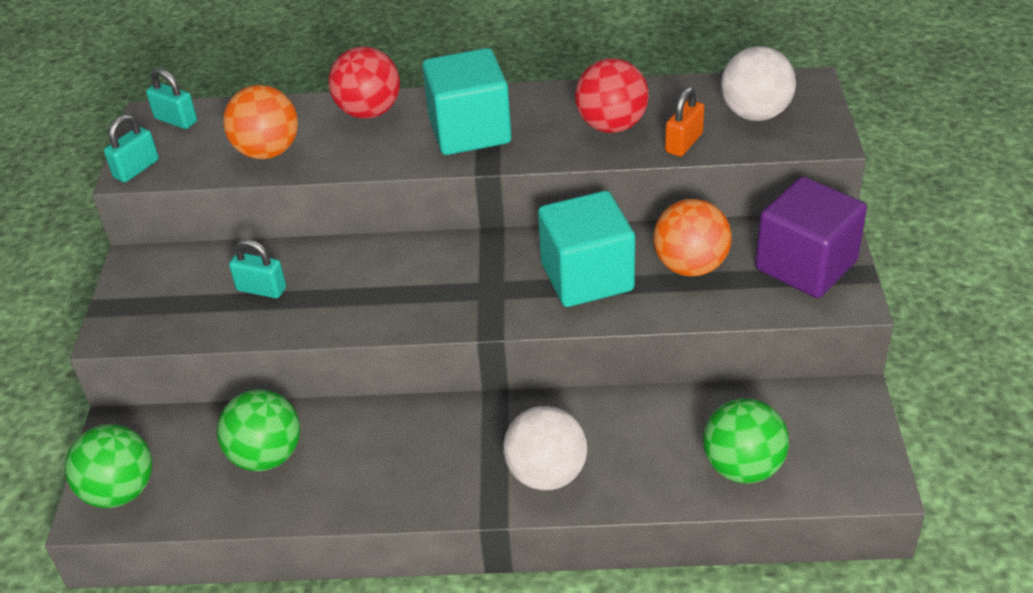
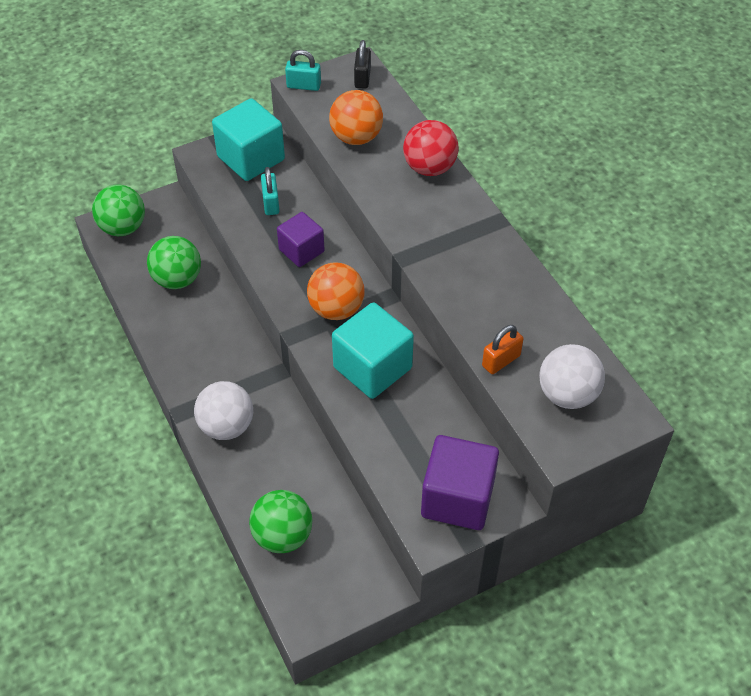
camera: 60 degrees right, 10 degrees up
(176, 120) = (362, 78): turquoise padlock -> black padlock
(363, 284) = (301, 251): none -> purple cube
(470, 131) = (440, 231): turquoise cube -> turquoise cube (251, 158)
(611, 126) = (496, 309): red ball -> none
(683, 143) = (501, 361): orange padlock -> orange padlock turned 45 degrees counterclockwise
(690, 266) = (417, 425): orange ball -> orange ball (336, 309)

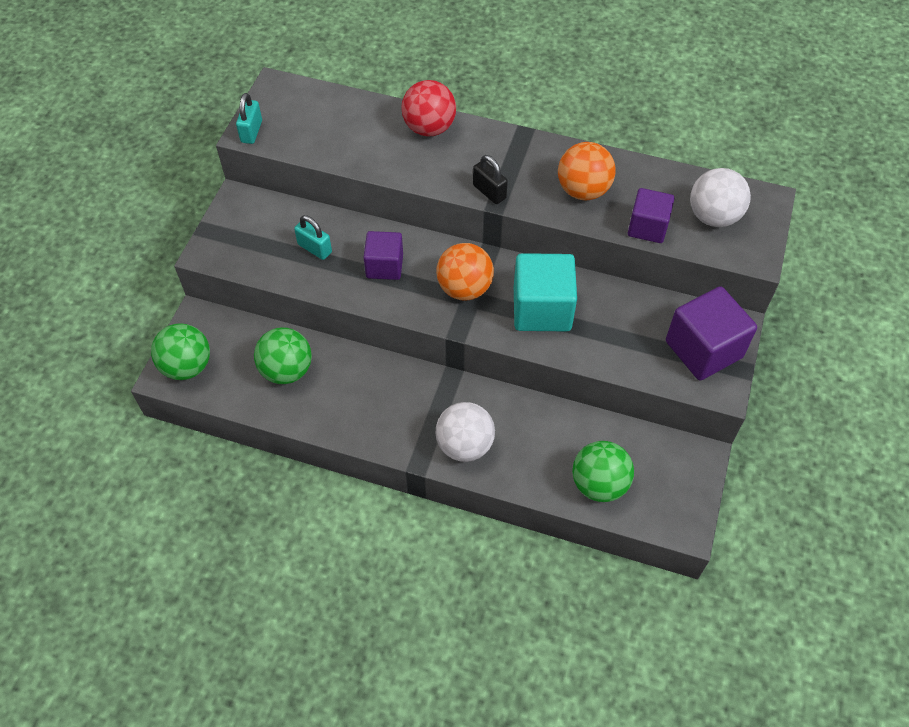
camera: 45 degrees left, 5 degrees up
(251, 158) = (253, 225): turquoise cube -> none
(303, 86) = (251, 131): turquoise padlock -> turquoise padlock turned 45 degrees counterclockwise
(356, 137) = (346, 143): orange ball -> orange ball (583, 190)
(362, 78) = (291, 95): black padlock -> black padlock (489, 192)
(501, 361) = (647, 227): orange padlock -> purple cube

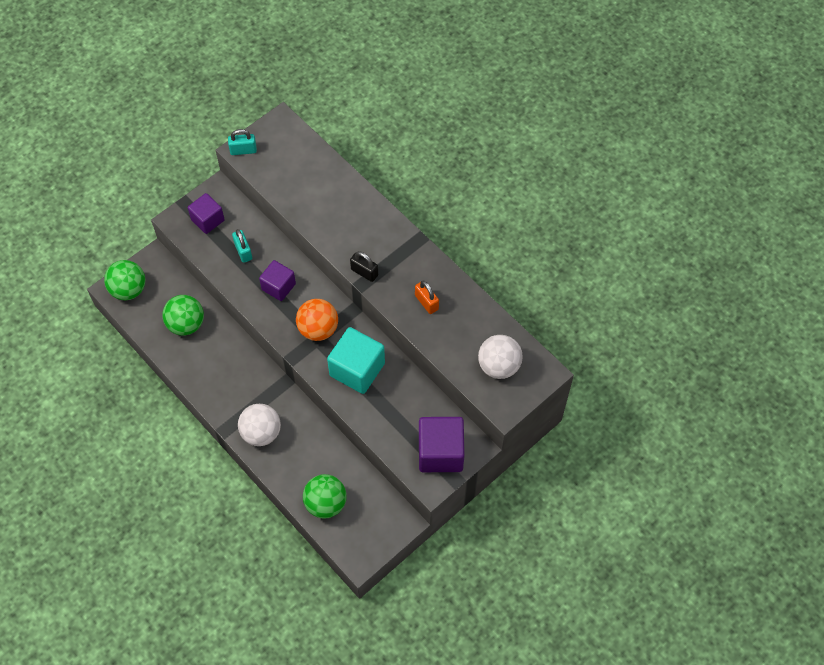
camera: 30 degrees right, 5 degrees up
(251, 131) = (243, 150): turquoise padlock -> turquoise padlock turned 45 degrees clockwise
(429, 128) = (359, 204): red ball -> none
(489, 192) = (364, 272): black padlock -> black padlock turned 45 degrees counterclockwise
(583, 190) = (426, 302): orange ball -> orange padlock
(647, 227) = (448, 351): purple cube -> purple cube (208, 220)

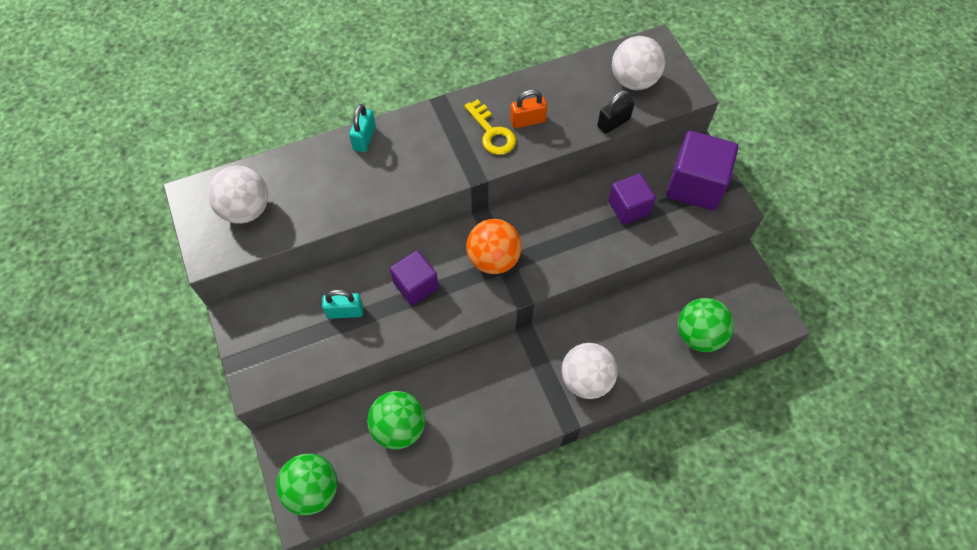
camera: 70 degrees left, 0 degrees up
(208, 220) = (276, 341): purple cube -> purple cube (628, 208)
(243, 150) = (211, 249): turquoise padlock -> turquoise padlock (364, 138)
(280, 156) = (246, 209): none -> white ball
(357, 369) = (563, 234): turquoise cube -> none
(364, 272) = (460, 169): black padlock -> black padlock (613, 123)
(405, 282) = (492, 133): none -> yellow key

